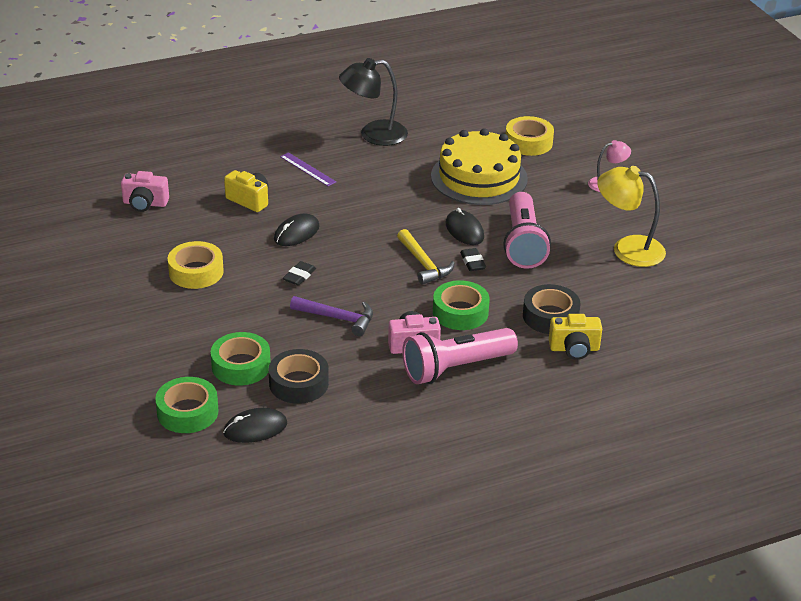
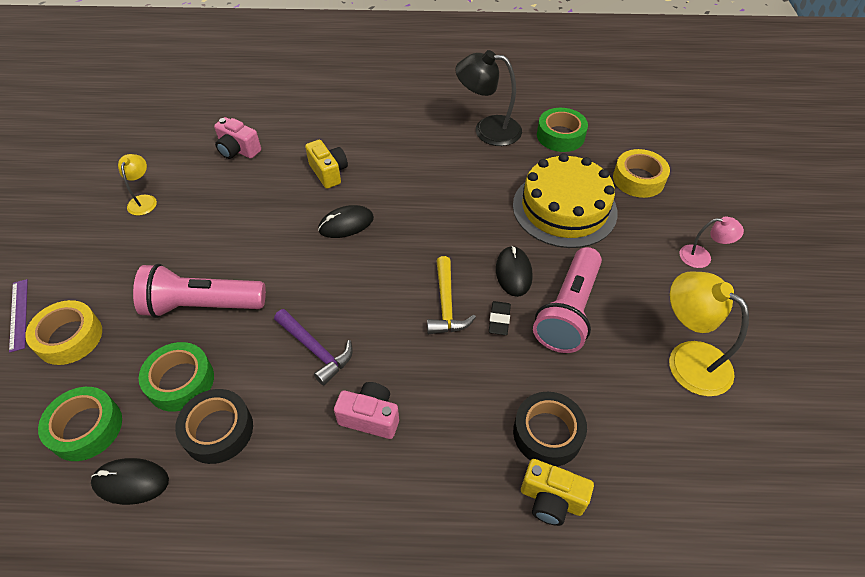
camera: 25 degrees right, 15 degrees up
(87, 262) = (144, 200): none -> yellow lamp
(196, 272) = (225, 242): yellow tape -> yellow tape (69, 337)
(299, 276) = (314, 279): black eraser -> none
(307, 169) = (403, 152): purple ruler -> purple ruler (19, 314)
(456, 368) = (396, 475): pink flashlight -> pink flashlight (202, 305)
(460, 312) = (447, 388): green tape -> green tape (560, 136)

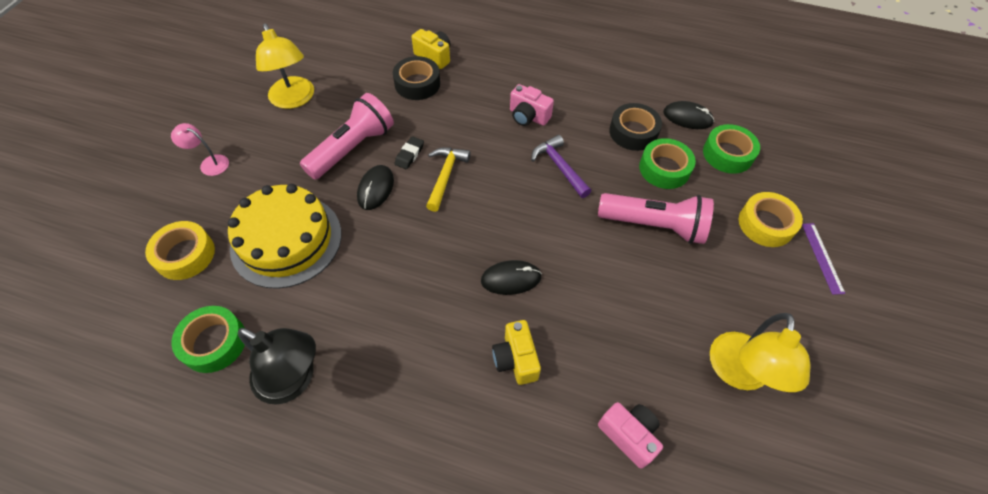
camera: 165 degrees left, 5 degrees up
(144, 200) = (739, 374): yellow lamp -> yellow lamp, size x1.80

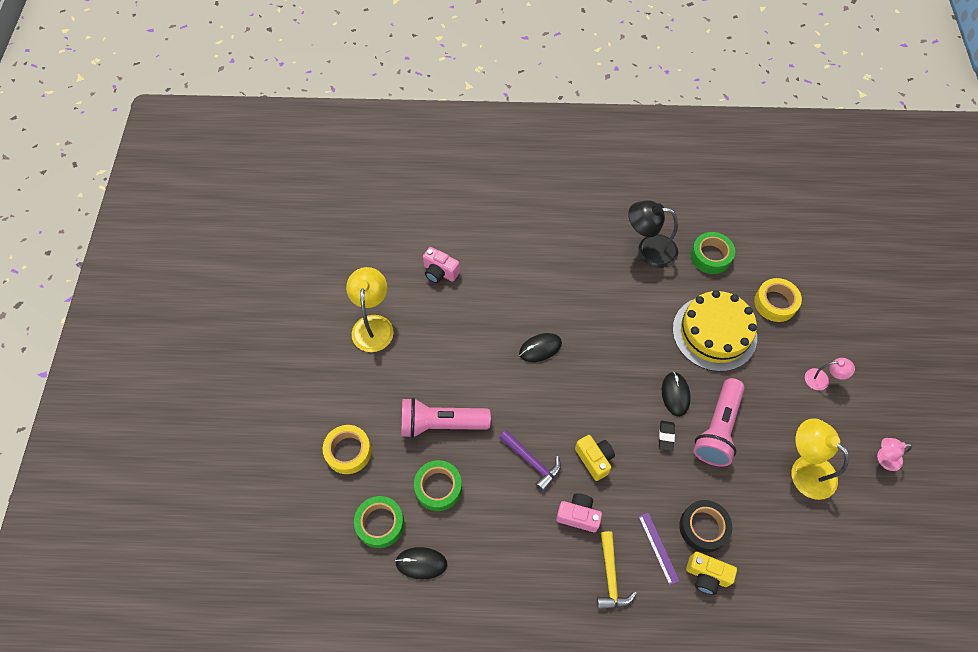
camera: 165 degrees right, 5 degrees up
(216, 90) = (883, 459): none -> pink lamp
(445, 176) = (625, 423): yellow hammer -> yellow hammer (610, 576)
(515, 359) = (519, 296): yellow camera -> yellow camera (594, 459)
(633, 132) = (473, 525): black tape -> none
(822, 257) = (304, 431): purple ruler -> purple ruler (658, 548)

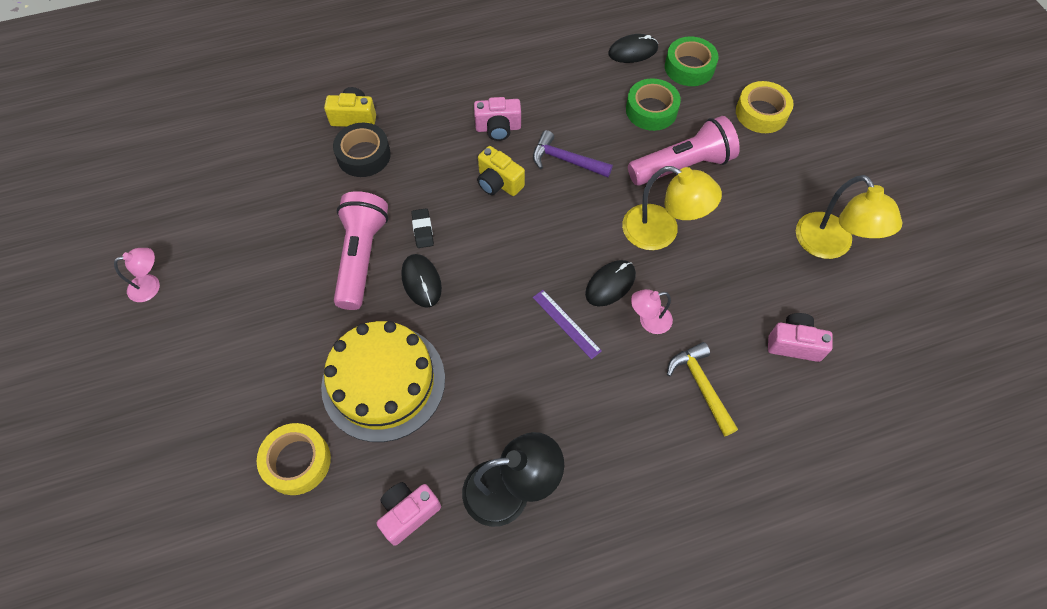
camera: 160 degrees right, 0 degrees up
(610, 576) = (449, 90): yellow hammer -> yellow hammer (701, 386)
(658, 548) = (408, 125): purple ruler -> purple ruler (566, 323)
(710, 256) = (408, 513): green tape -> pink camera
(805, 469) = (251, 245): yellow lamp -> yellow lamp (661, 232)
(822, 380) = (227, 362): pink lamp -> pink lamp (648, 321)

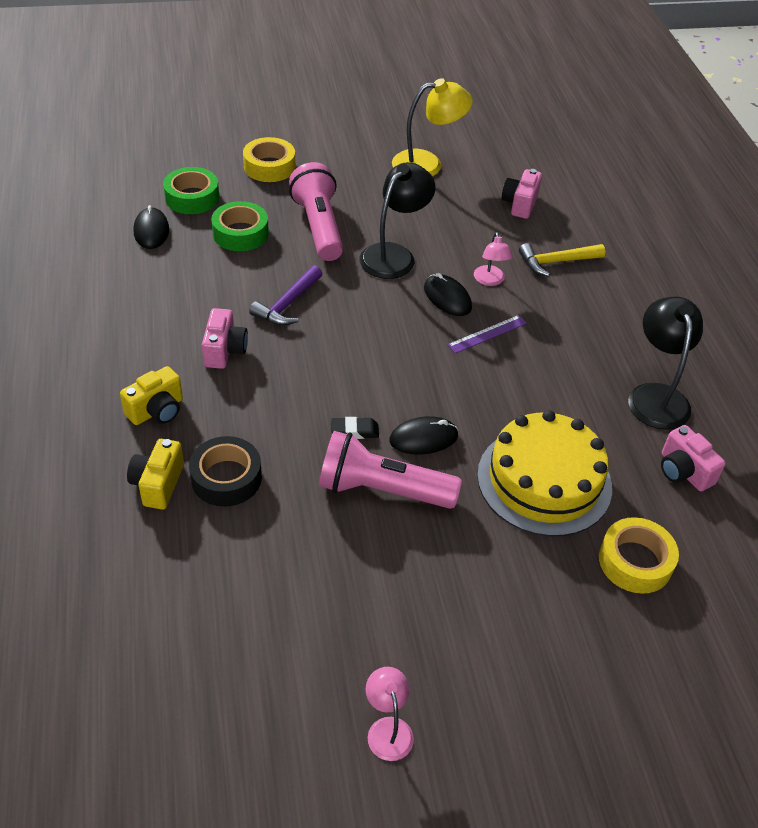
camera: 85 degrees left, 15 degrees down
(498, 183) = (304, 360): yellow camera -> yellow camera (157, 410)
(661, 232) = (394, 255): yellow lamp -> black lamp

